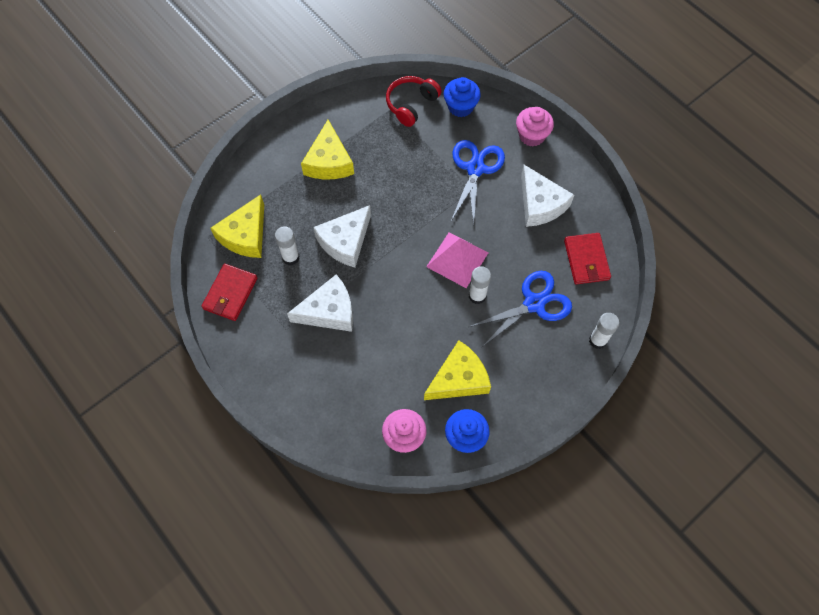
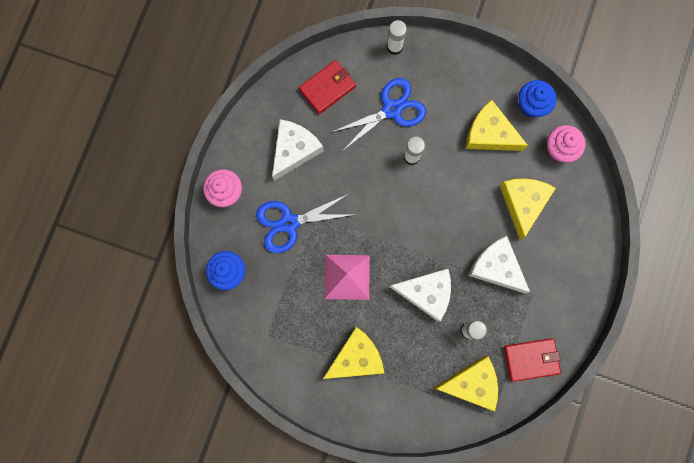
camera: 120 degrees left, 15 degrees up
(372, 369) = (523, 203): none -> yellow cheese
(411, 104) = (251, 319): red headphones -> none
(457, 259) = (388, 190): pink pyramid -> pink pyramid (347, 277)
(534, 303) = (391, 109): blue scissors -> blue scissors turned 120 degrees clockwise

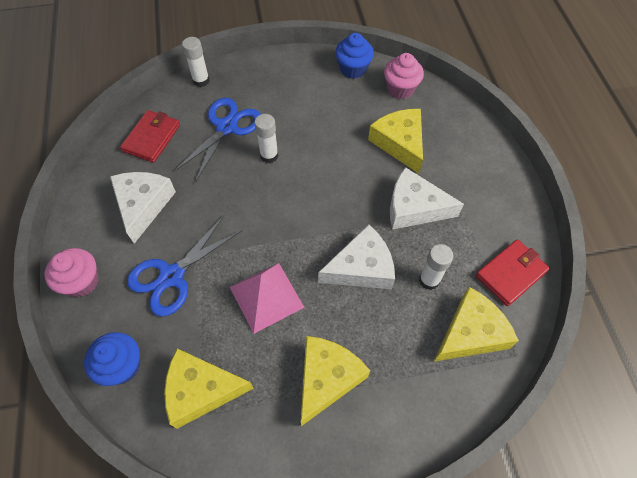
camera: 30 degrees left, 20 degrees down
(490, 134) = (331, 105): yellow cheese -> yellow cheese (201, 390)

